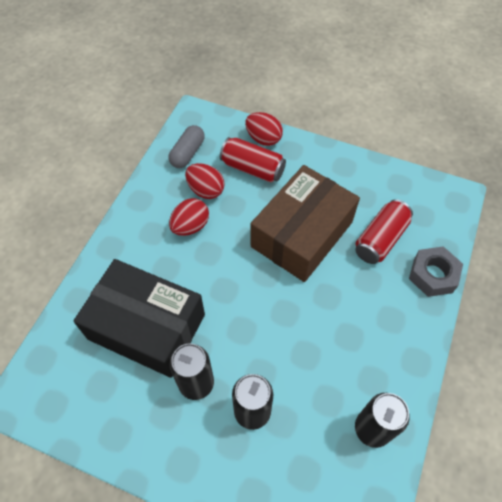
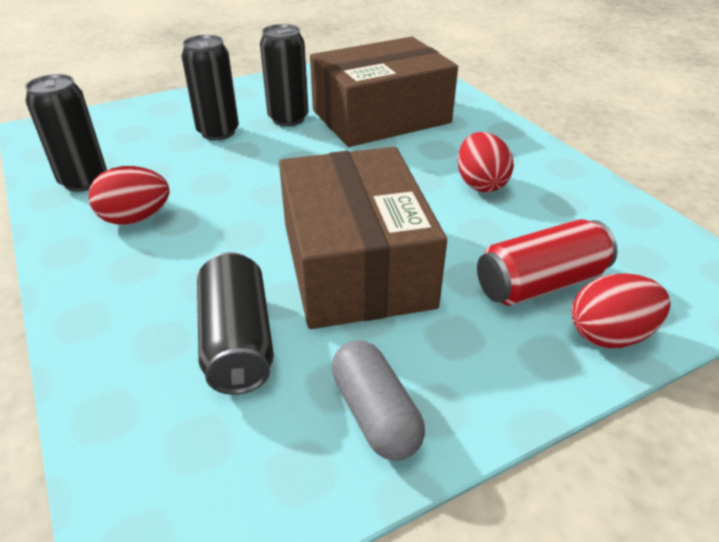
camera: 130 degrees right, 20 degrees down
(147, 327) = (381, 117): black box -> brown box
(187, 153) = (632, 235): grey capsule -> grey capsule (375, 413)
(206, 190) = (534, 220): red egg -> red egg (136, 218)
(380, 239) = (237, 341): red can -> black can
(432, 275) = (103, 356): grey nut -> none

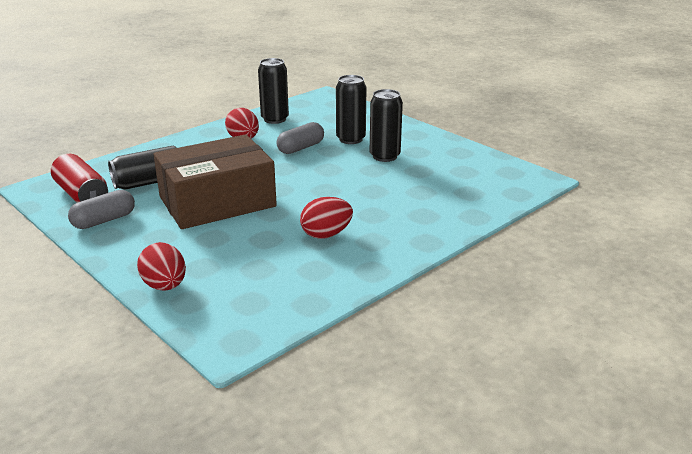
camera: 75 degrees right, 10 degrees down
(215, 171) = (301, 148): none -> grey capsule
(381, 117) = (411, 187): brown box -> none
(540, 284) = (211, 261): red can -> red can (82, 195)

